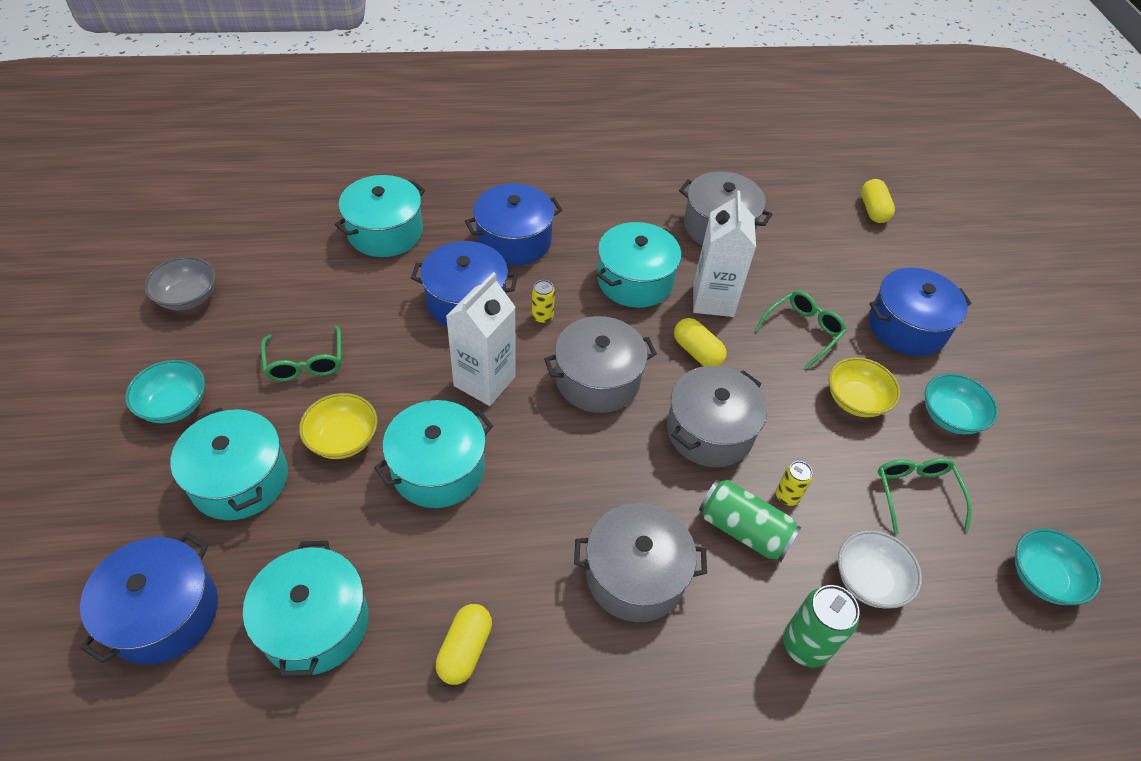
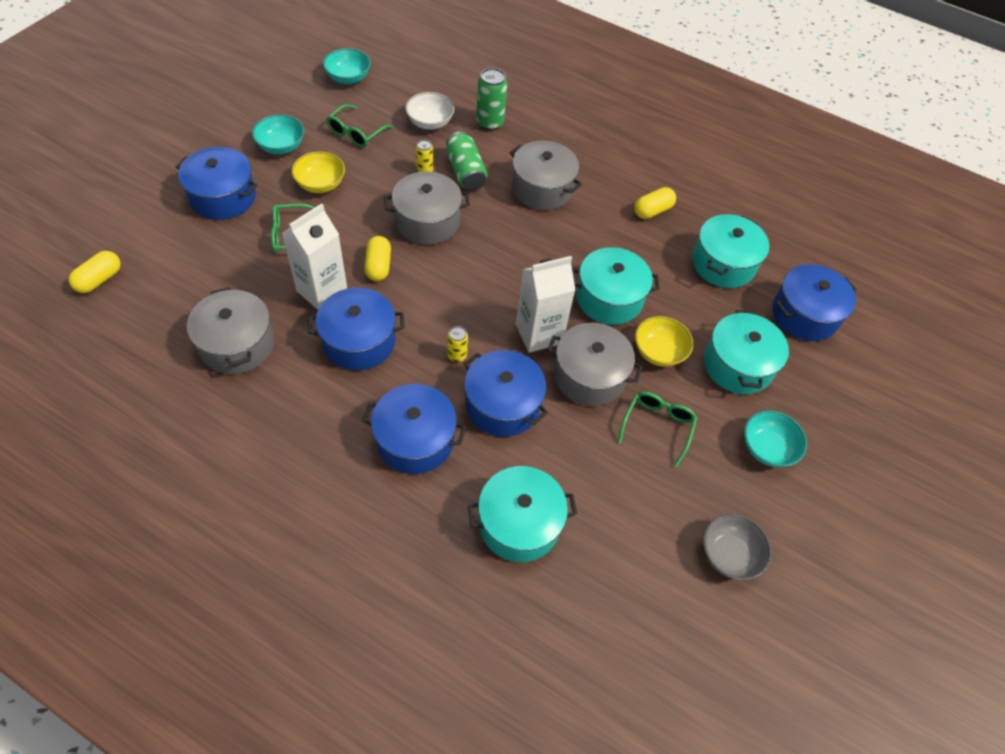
camera: 145 degrees left, 5 degrees up
(597, 379) = (463, 289): grey pot -> grey pot (589, 376)
(635, 280) = (359, 341): turquoise pot -> blue pot

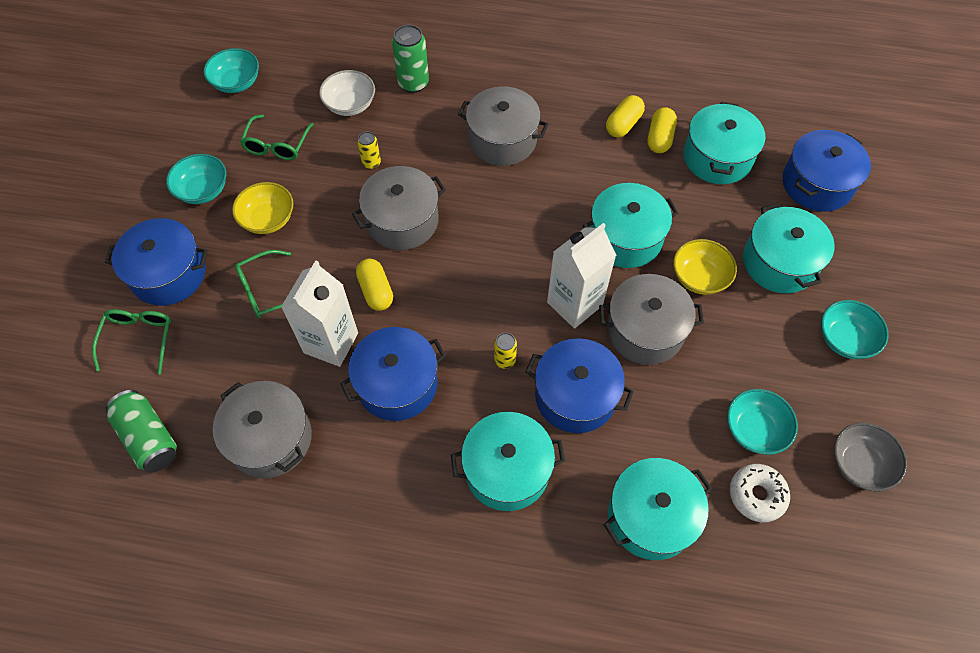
camera: 15 degrees left, 5 degrees up
(99, 280) = (79, 423): yellow capsule -> yellow capsule (659, 138)
(415, 440) = (507, 469): blue pot -> turquoise pot
(465, 172) = (415, 149): green can -> green can (148, 438)
(621, 543) = (756, 495): none -> white donut
(646, 490) = (754, 429): none -> turquoise bowl
(657, 427) = (734, 358): green glasses -> green glasses (138, 339)

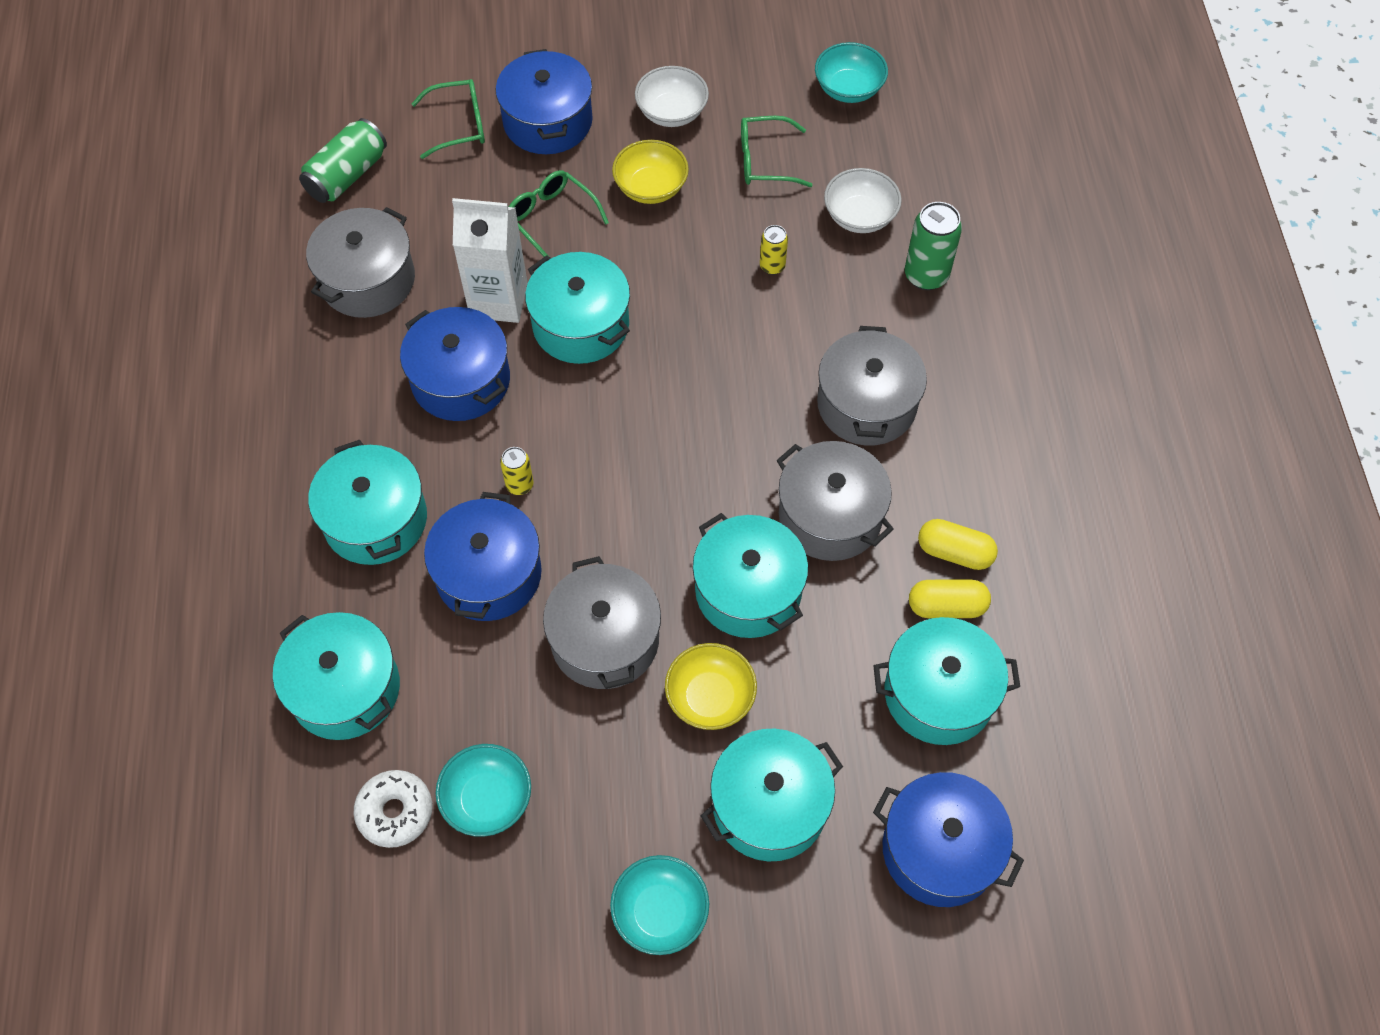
camera: 75 degrees right, 0 degrees up
(203, 190) = (672, 112): turquoise bowl -> white bowl
(376, 291) = (581, 324): yellow capsule -> turquoise pot
(402, 221) = (693, 324): grey pot -> grey pot (830, 516)
(574, 304) = (623, 547): white carton -> none
(859, 464) = (465, 944): grey bowl -> none

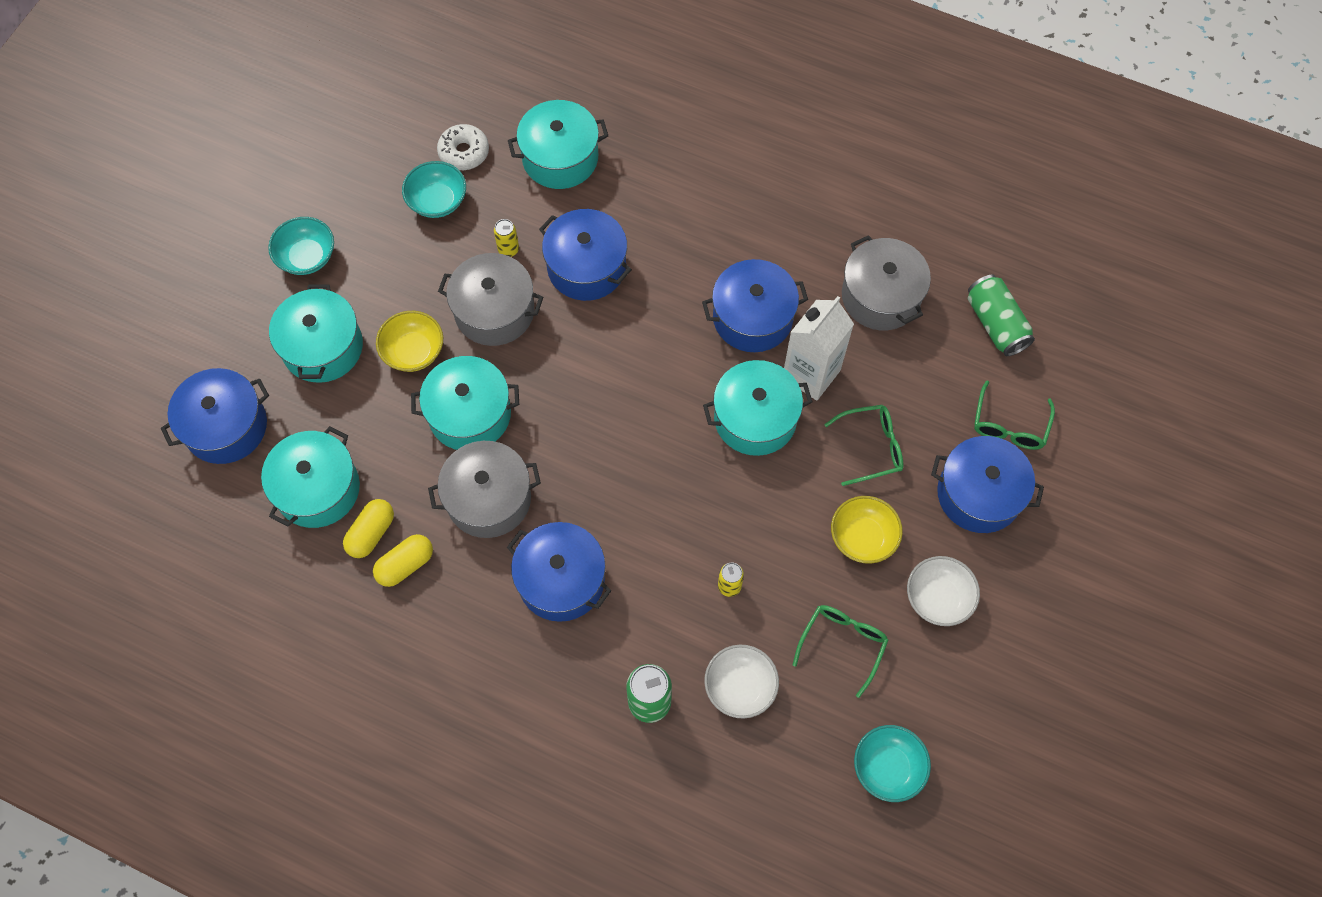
camera: 120 degrees right, 5 degrees up
(375, 519) = (670, 220): turquoise pot -> none
(519, 485) = (642, 315): yellow can -> yellow can (508, 249)
(866, 404) = (561, 580): grey pot -> blue pot

